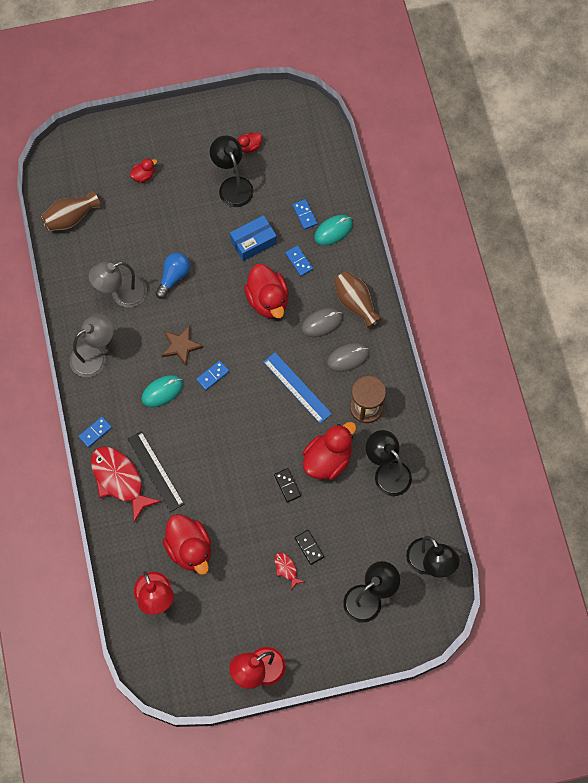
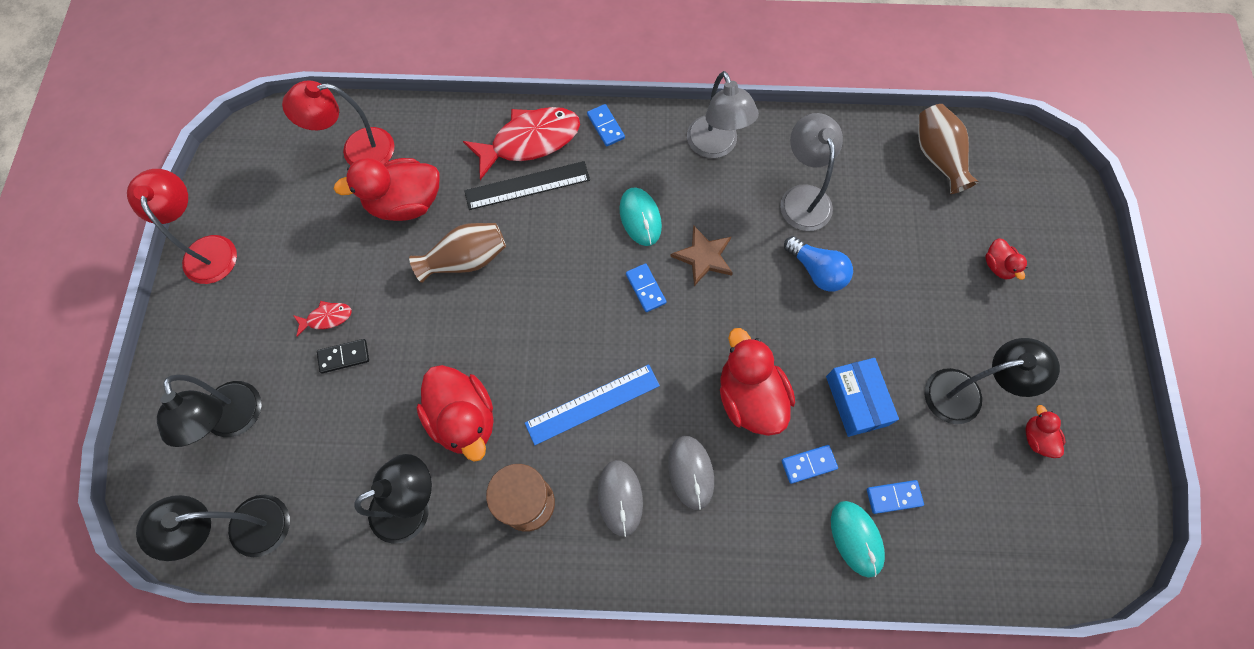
camera: 105 degrees right, 0 degrees up
(268, 300) = (749, 397): red duck -> red duck turned 75 degrees clockwise
(287, 485) = (445, 350): black domino -> none
(355, 303) = (713, 538): brown vase -> brown vase (465, 260)

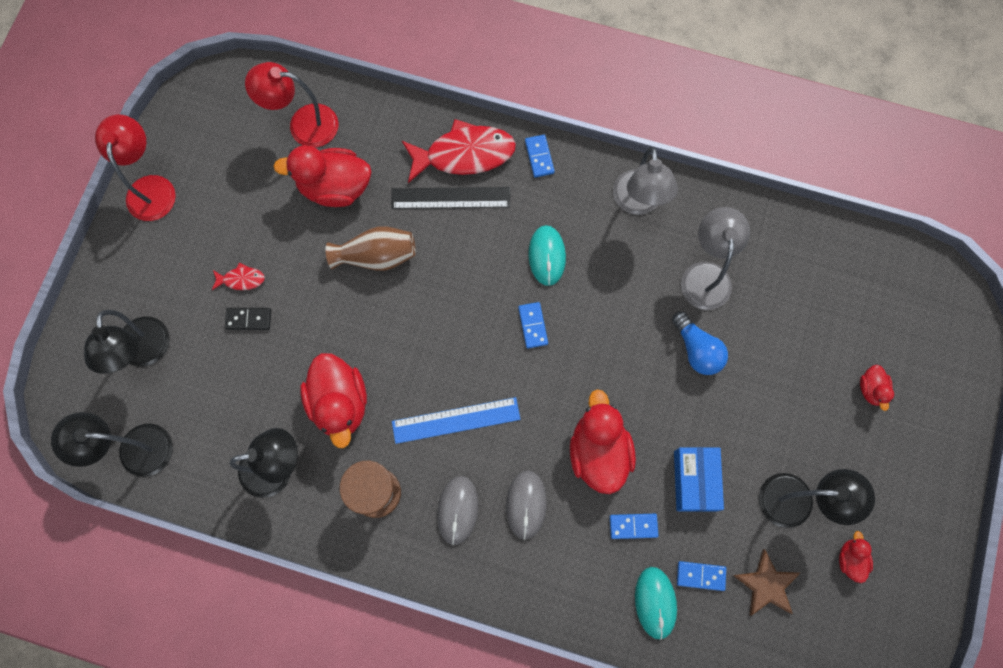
camera: 15 degrees right, 5 degrees up
(703, 257) = (595, 309): brown star -> brown star (766, 584)
(937, 157) = (850, 267): brown vase -> none

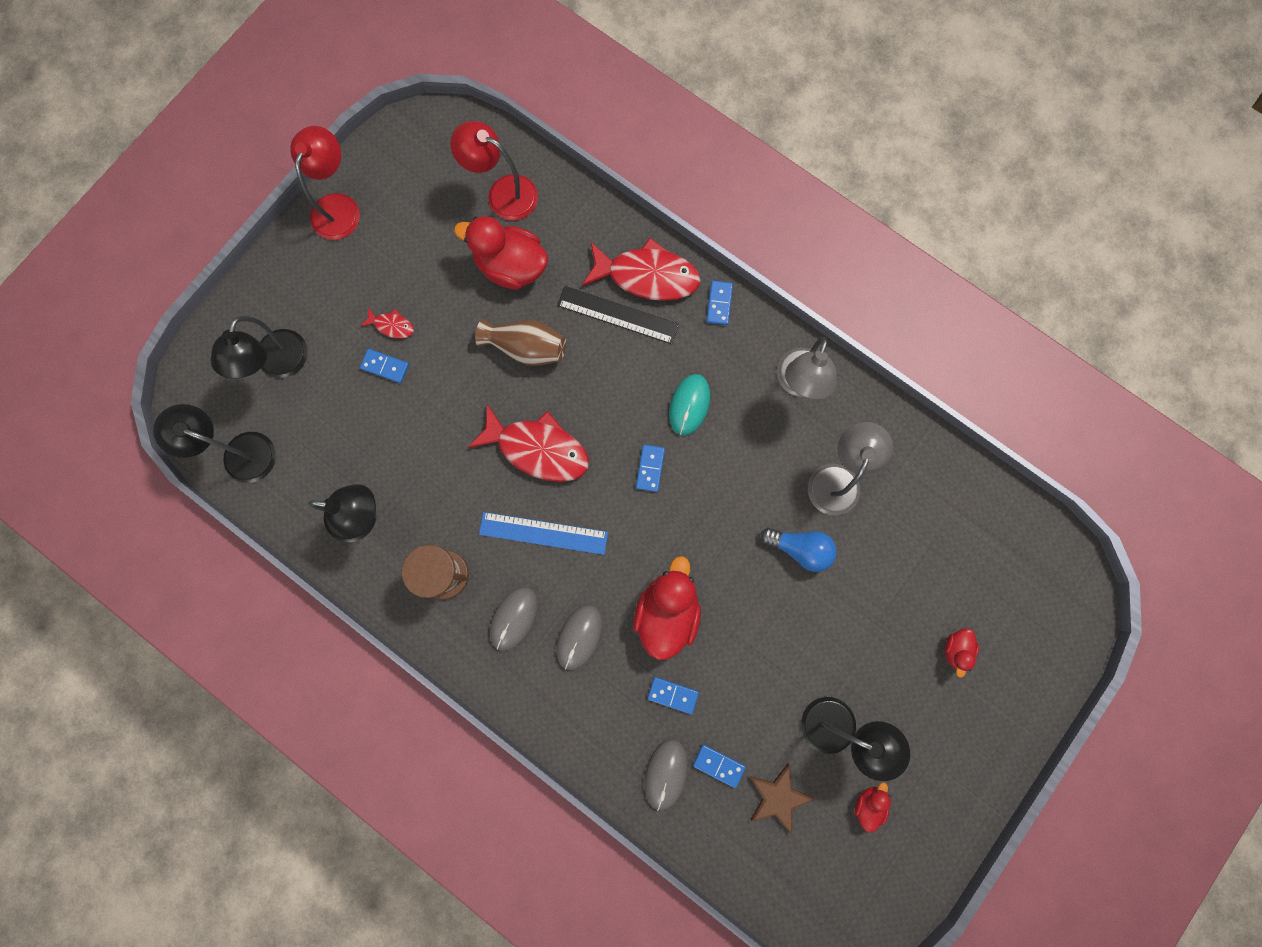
camera: 20 degrees right, 5 degrees up
(248, 319) = (385, 366): black domino -> blue domino
(339, 403) = (441, 477): red duck -> none
(422, 344) = (538, 449): none -> red fish
(655, 602) = (666, 774): turquoise mouse -> grey mouse
(695, 481) = (748, 674): blue box -> none
(697, 349) = (800, 548): blue light bulb -> blue light bulb turned 60 degrees counterclockwise

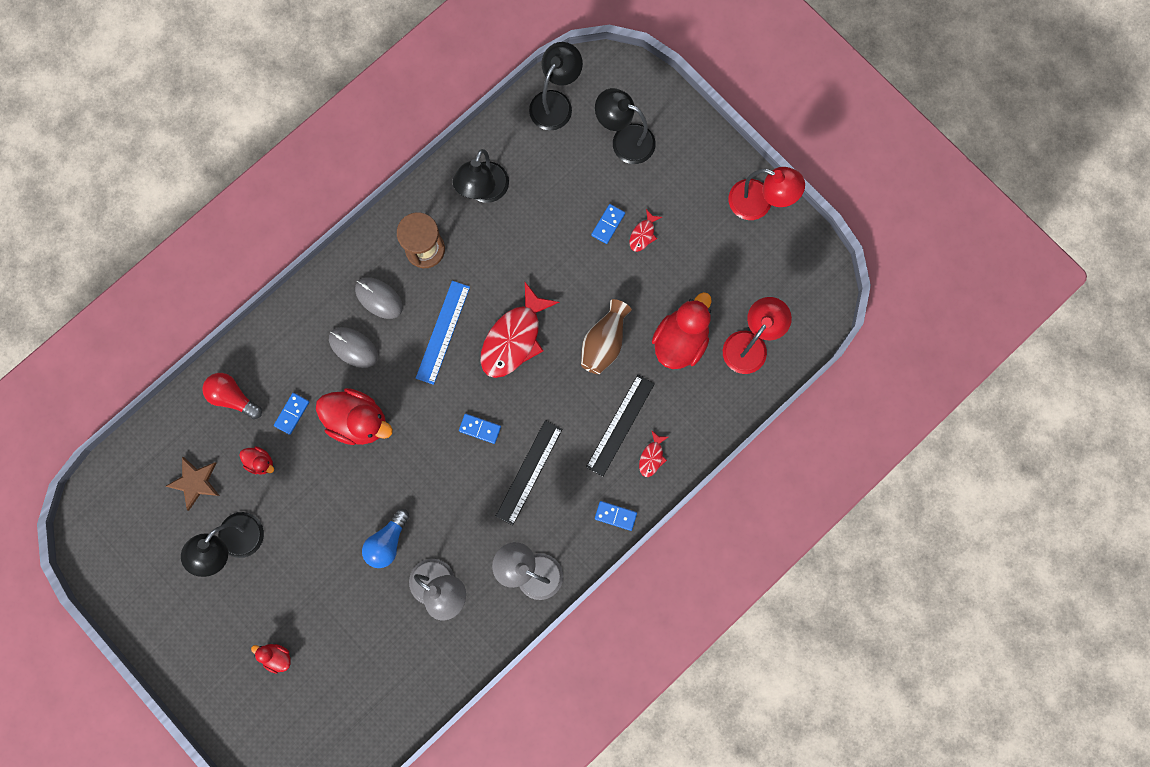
camera: 100 degrees right, 0 degrees up
(647, 276) = (652, 457): red fish -> red fish, size x0.45
(666, 774) = (233, 397): grey mouse -> red light bulb
(689, 405) = (529, 472): turquoise mouse -> black ruler
(718, 765) = (230, 440): blue domino -> none
(868, 804) = (173, 554): red duck -> red duck (260, 462)

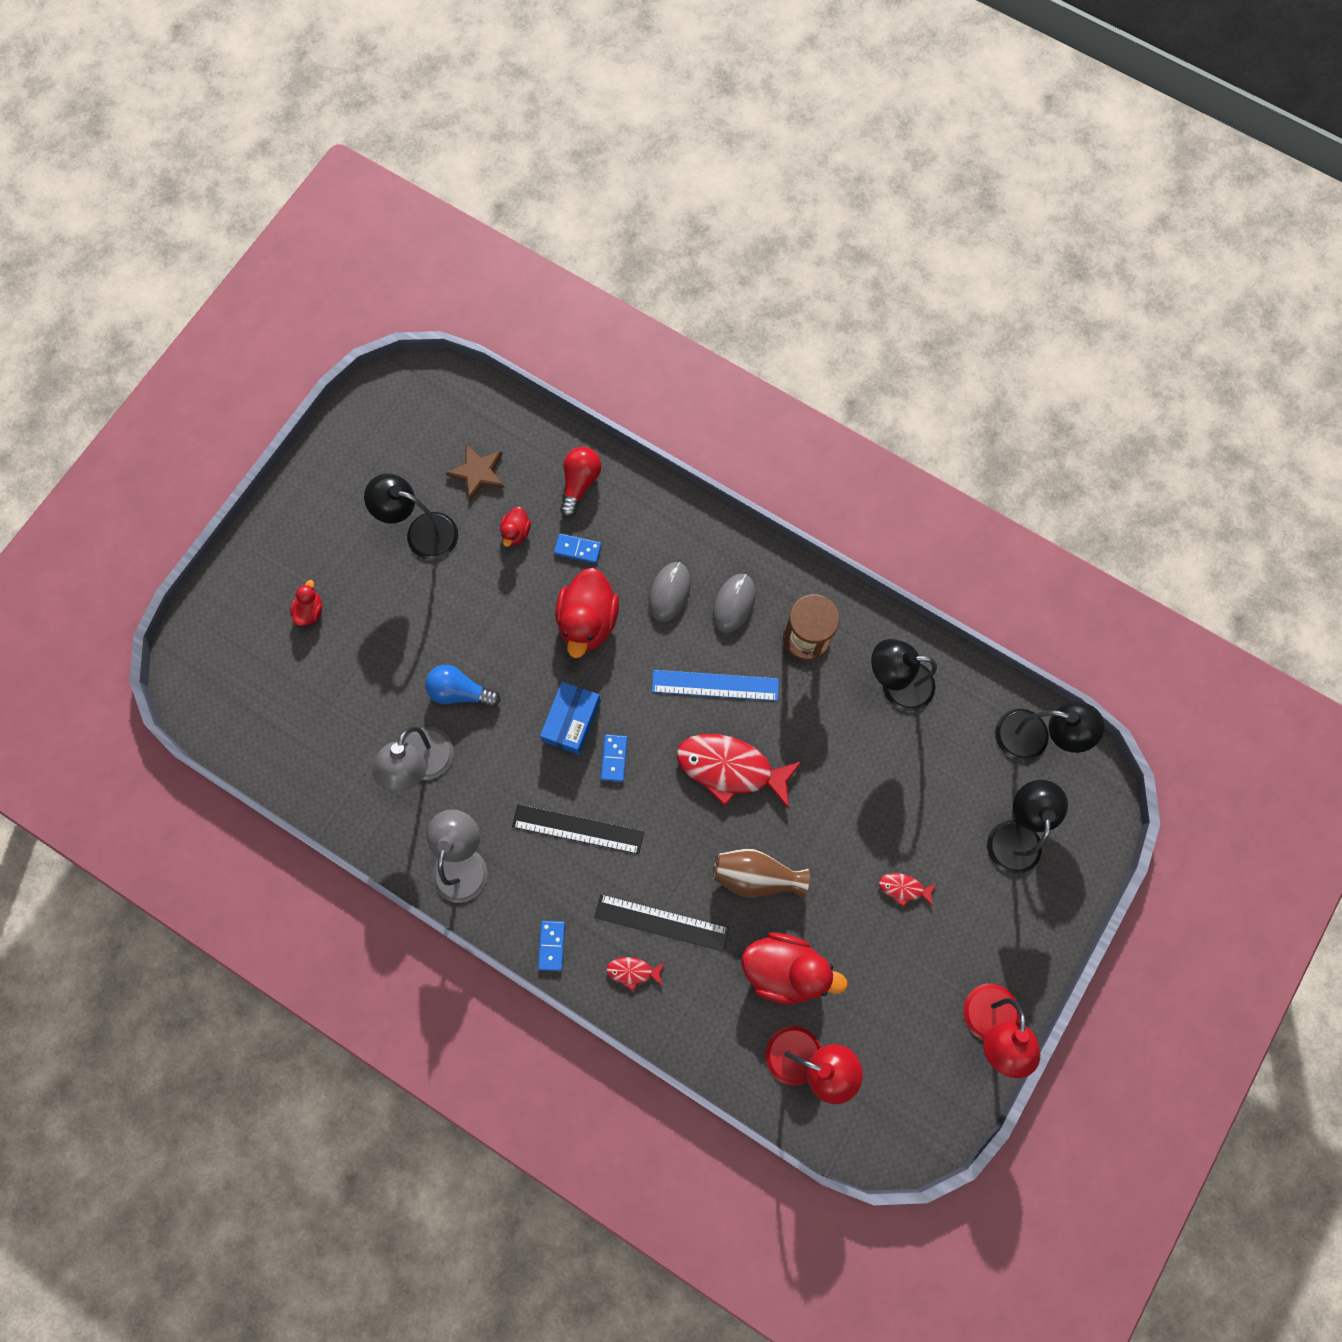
camera: 75 degrees right, 5 degrees down
(439, 455) = (572, 721): none -> blue box
(608, 224) = (902, 842): blue domino -> none

